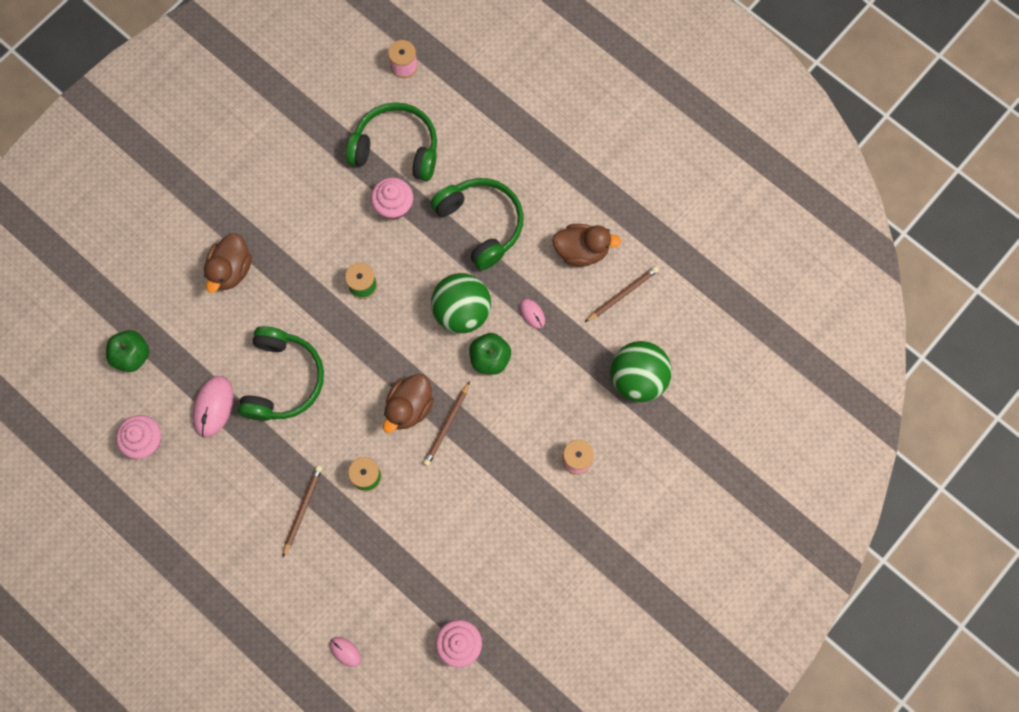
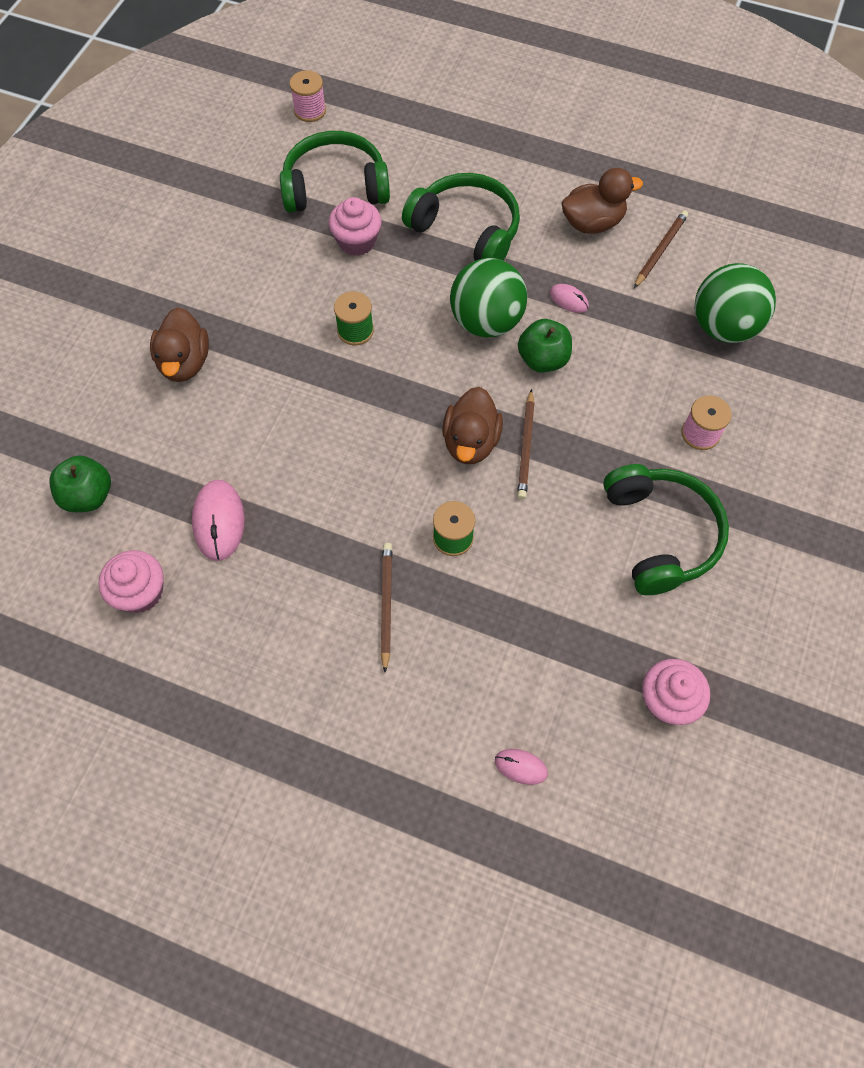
camera: 20 degrees left, 10 degrees down
(283, 380) = (298, 462): green headphones -> green headphones (660, 534)

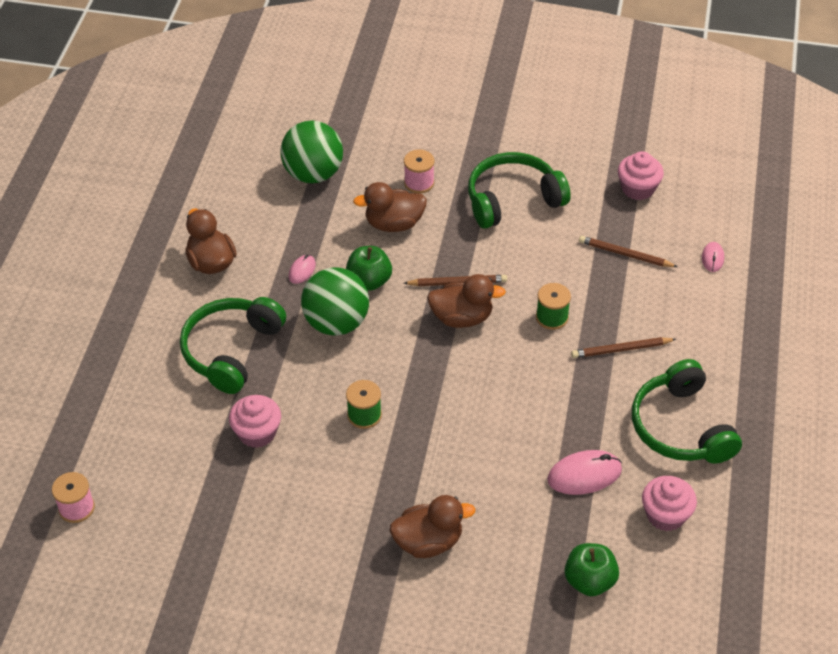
camera: 100 degrees left, 15 degrees down
(335, 186) = (186, 464): green headphones -> green headphones (680, 427)
(631, 396) = (394, 224): none -> brown duck
(660, 251) = (237, 216): brown pencil -> brown pencil (625, 254)

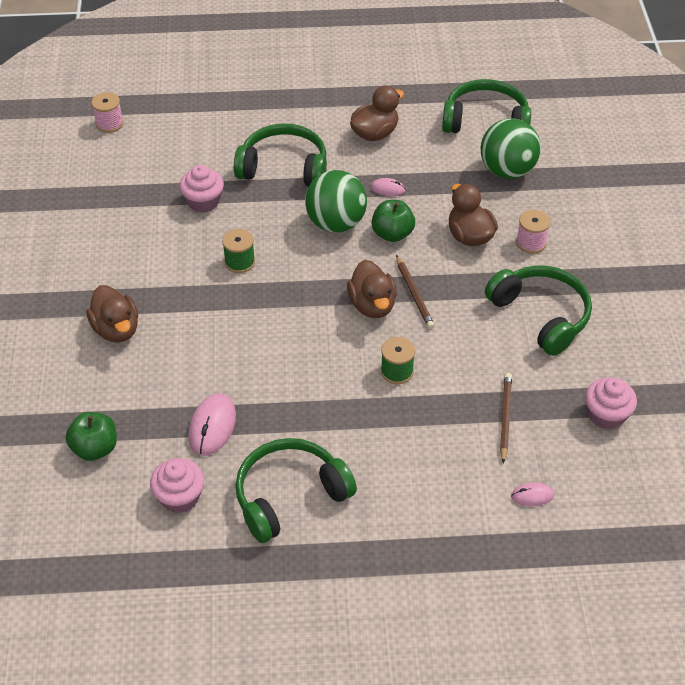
camera: 75 degrees right, 0 degrees up
(233, 171) = (485, 121): none -> green headphones
(584, 475) = (212, 426): pink mouse -> pink mouse turned 45 degrees clockwise
(621, 349) = (374, 433): brown pencil -> none

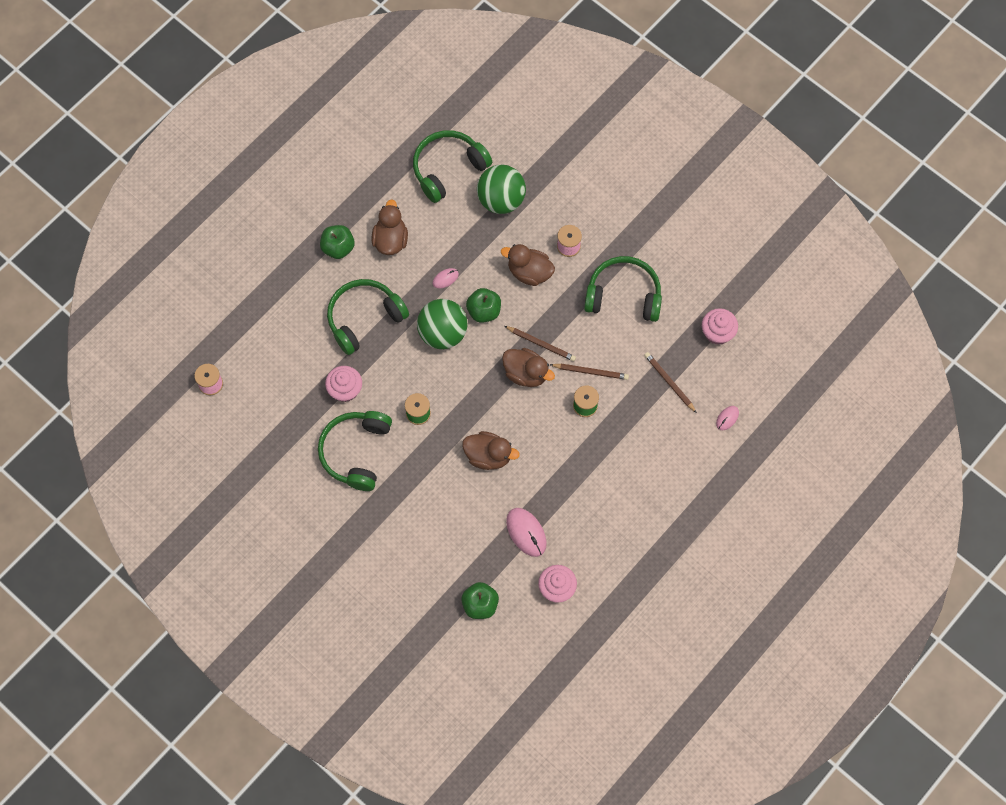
camera: 45 degrees left, 20 degrees up
(116, 329) = (402, 524): brown duck -> brown duck (488, 456)
(290, 496) = (610, 533): green headphones -> green headphones (356, 452)
(325, 110) = (338, 248): none -> green apple
(435, 349) = (590, 372): none -> brown pencil

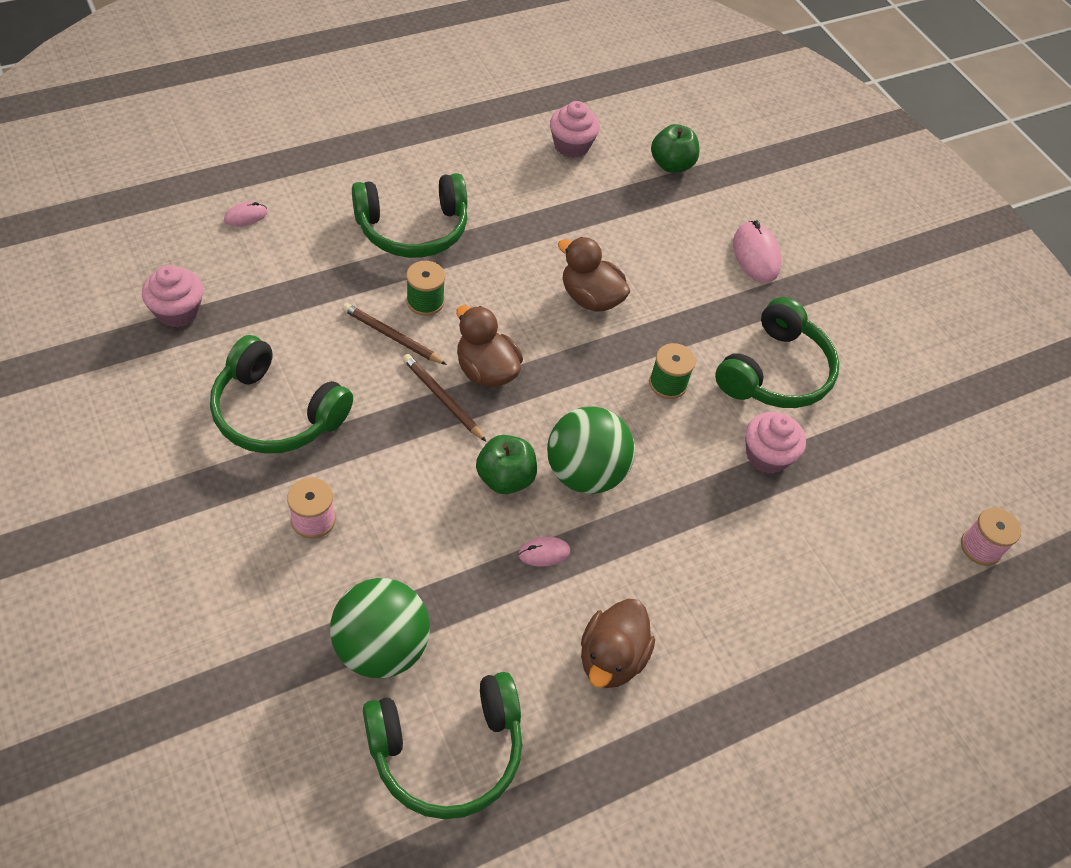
camera: 165 degrees left, 15 degrees down
(338, 248) = (710, 683): green apple -> none
(364, 318) = (703, 545): green headphones -> green headphones (413, 229)
(526, 532) = (581, 205): pink mouse -> pink mouse (756, 255)
(529, 272) = (401, 505): brown duck -> none
(669, 382) = (291, 282): brown pencil -> none

